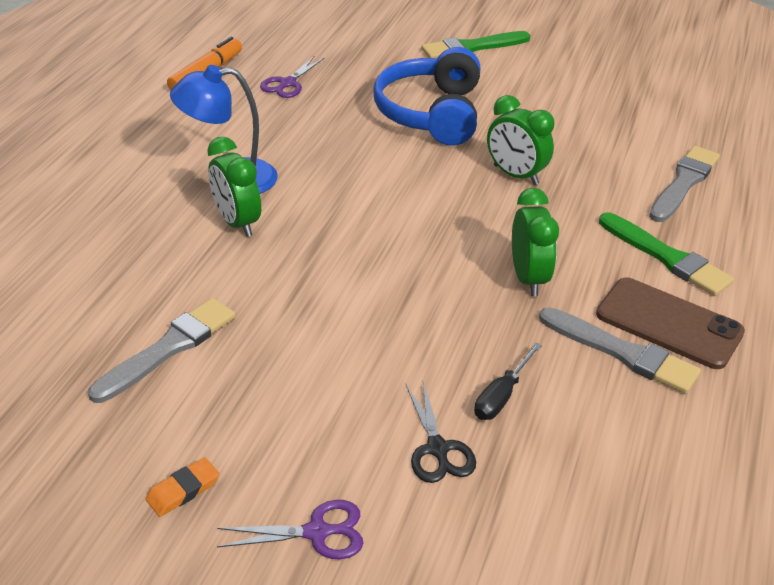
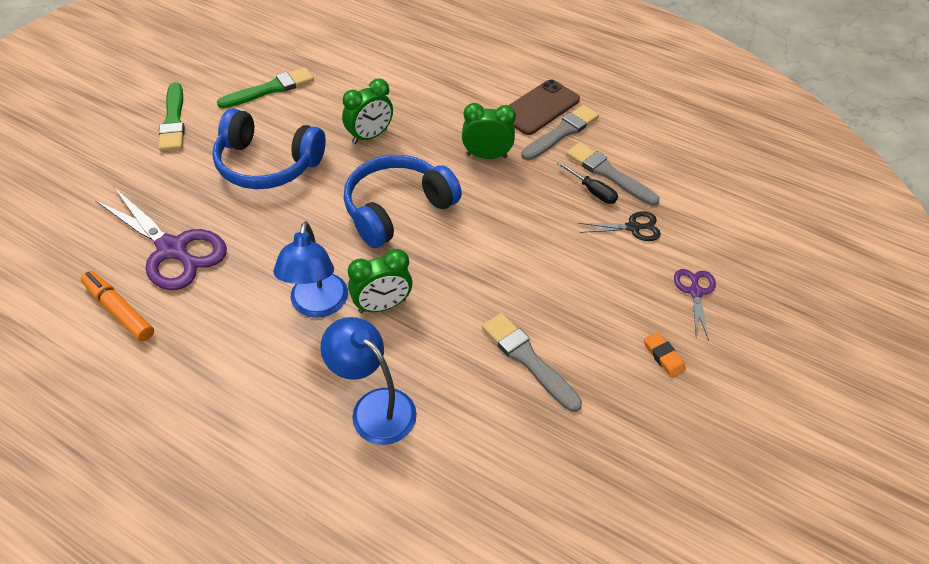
camera: 80 degrees left, 10 degrees up
(98, 236) = (374, 407): none -> blue lamp
(287, 83) = (173, 249): purple scissors -> purple scissors, size x1.94
(394, 213) = (397, 209): none -> blue headphones
(666, 257) = (479, 91): green brush -> green brush (270, 89)
(684, 183) = (405, 63): grey brush -> grey brush (608, 173)

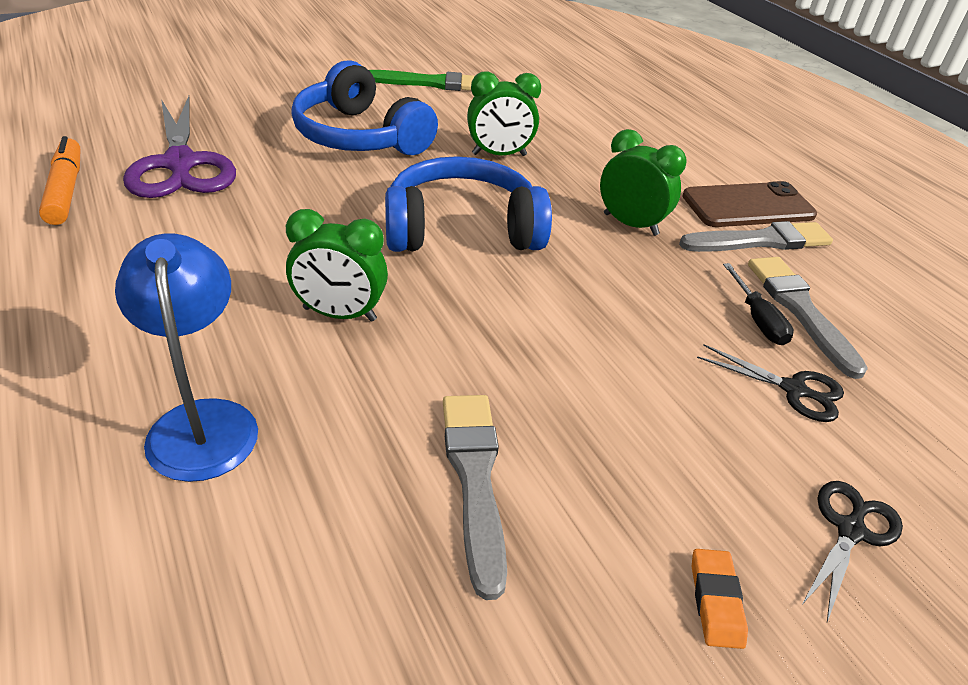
camera: 30 degrees right, 10 degrees down
(173, 121) = (309, 73): green brush -> none
(317, 305) = (264, 278): blue lamp -> none
(695, 292) = (850, 530): purple scissors -> black scissors

